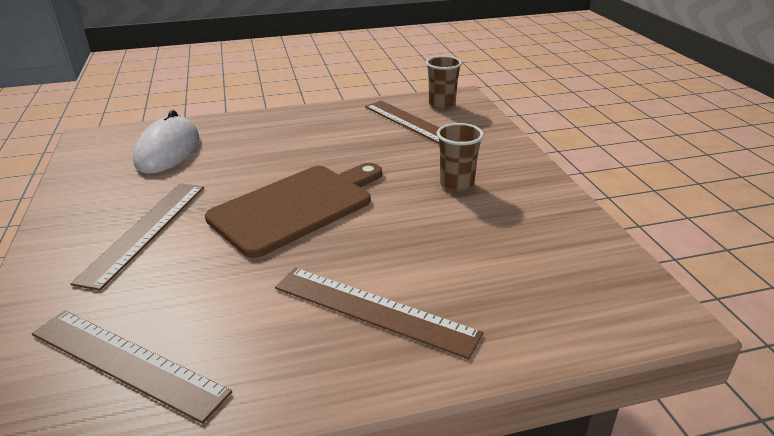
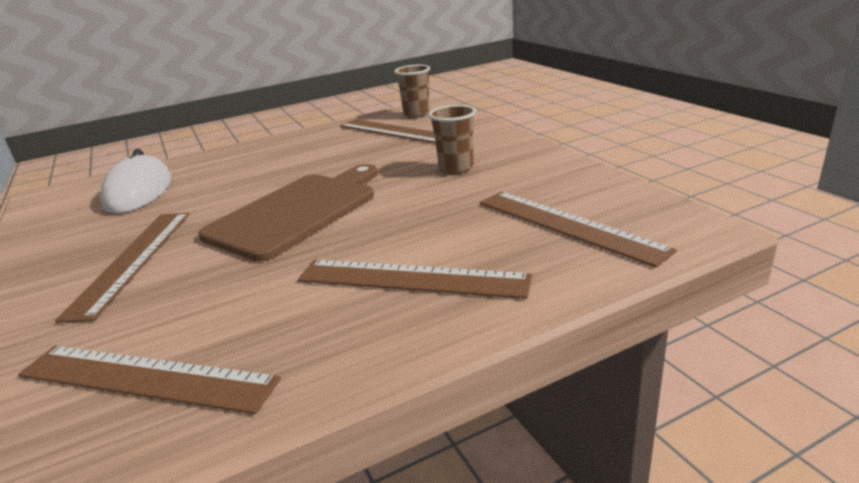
camera: 10 degrees left, 5 degrees down
(538, 280) = (567, 225): none -> brown ruler

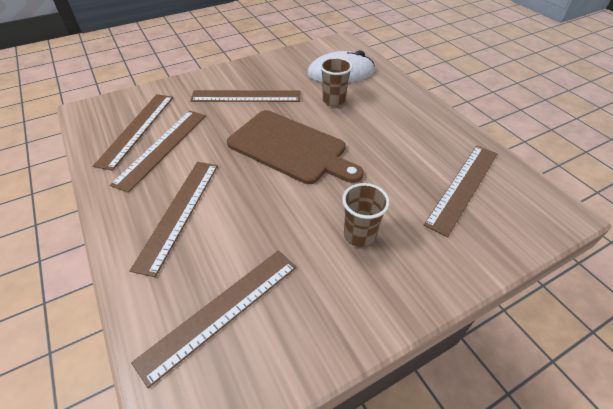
camera: 85 degrees right, 20 degrees up
(236, 327) = (162, 148): none -> brown ruler
(416, 114) = (526, 200): brown cup -> brown cup (334, 100)

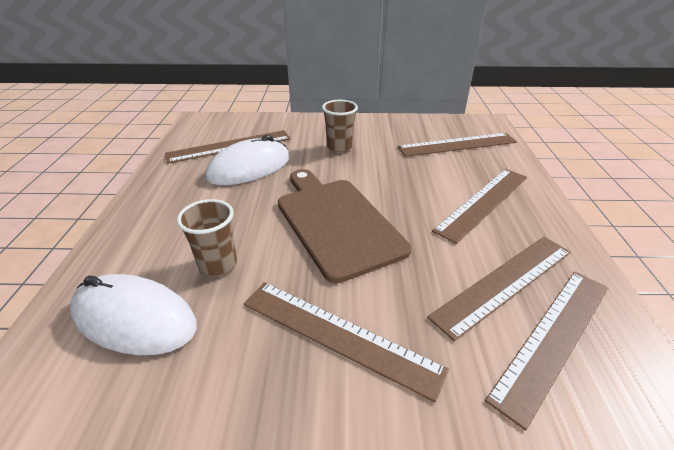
camera: 150 degrees left, 10 degrees down
(408, 169) = (249, 168): none -> white mouse

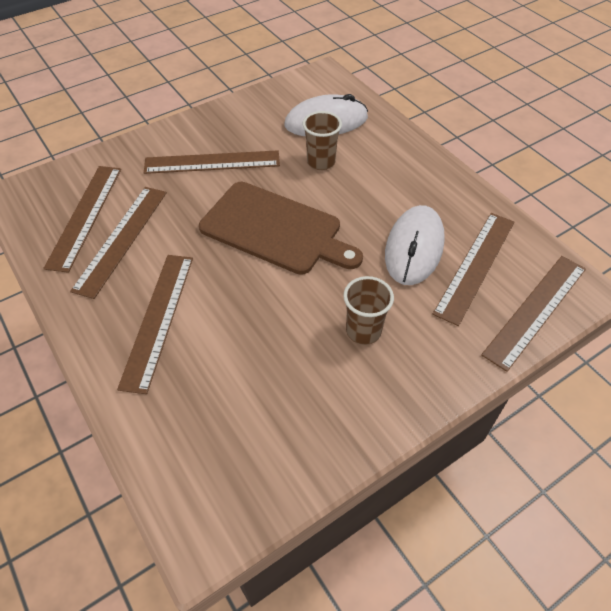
camera: 145 degrees right, 15 degrees up
(457, 145) = (224, 424): brown ruler -> brown ruler (535, 310)

